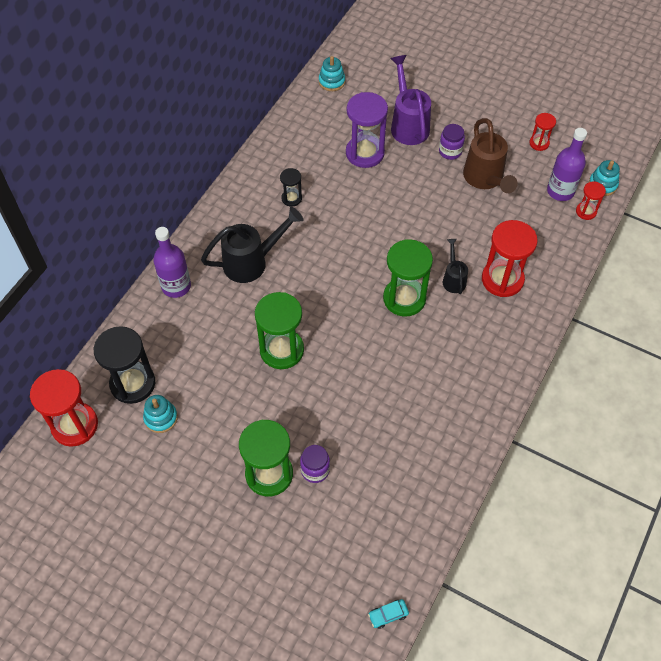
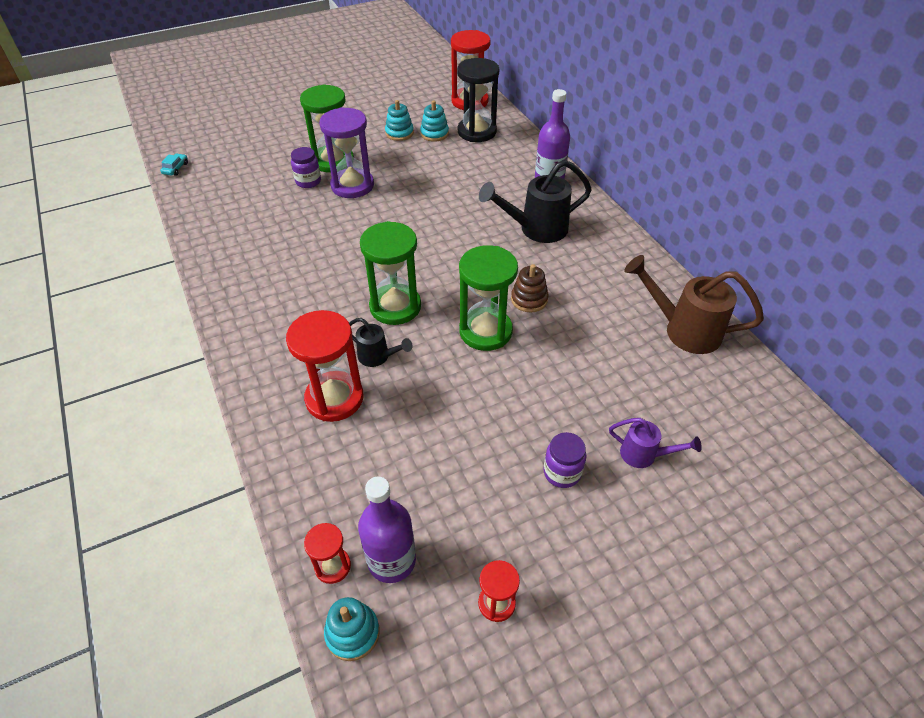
camera: 125 degrees right, 10 degrees down
(252, 262) = (536, 229): black watering can -> black watering can turned 60 degrees clockwise
(281, 350) = (426, 208): green hourglass -> green hourglass (485, 331)
(291, 198) = (595, 288): black hourglass -> none
(331, 82) = (779, 416): turquoise stacking toy -> turquoise stacking toy (399, 133)
(333, 228) = (529, 299): none -> brown stacking toy
(365, 153) = (620, 381): purple hourglass -> purple hourglass (352, 185)
(408, 124) = (644, 455): purple watering can -> purple watering can, size x0.55
(485, 179) = (484, 481): brown watering can -> brown watering can (683, 330)

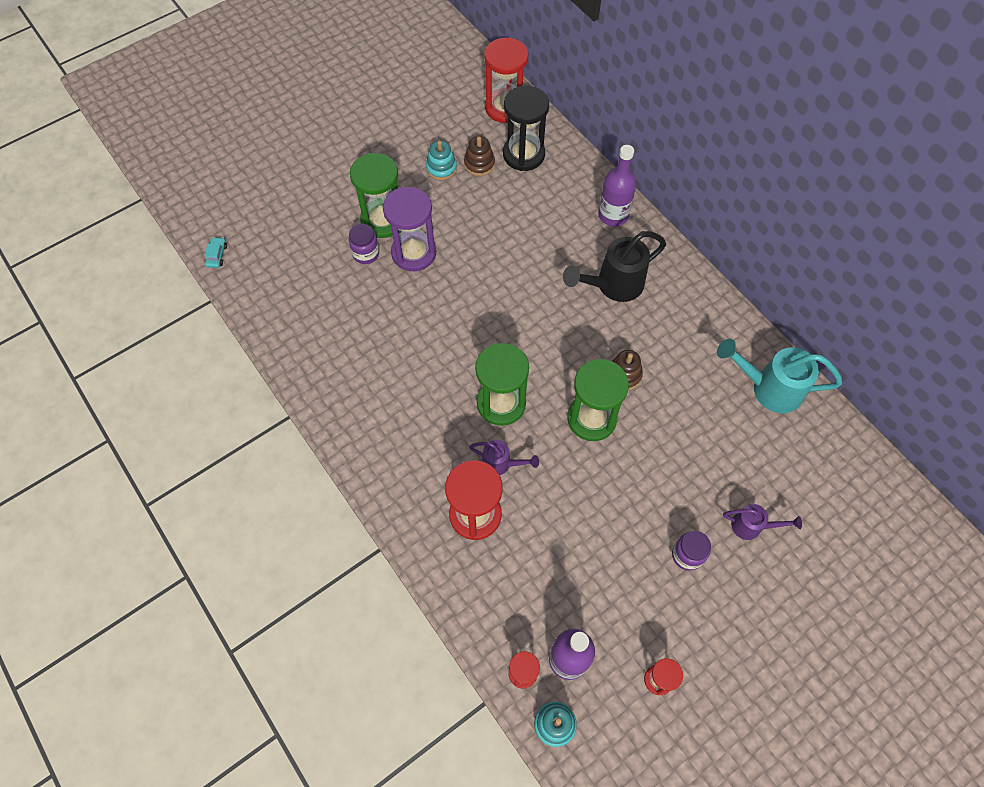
camera: 10 degrees left, 15 degrees up
(378, 357) = (501, 464): black watering can -> purple watering can
(434, 134) = (479, 164): turquoise stacking toy -> brown stacking toy
(683, 330) = (768, 388): brown watering can -> turquoise watering can

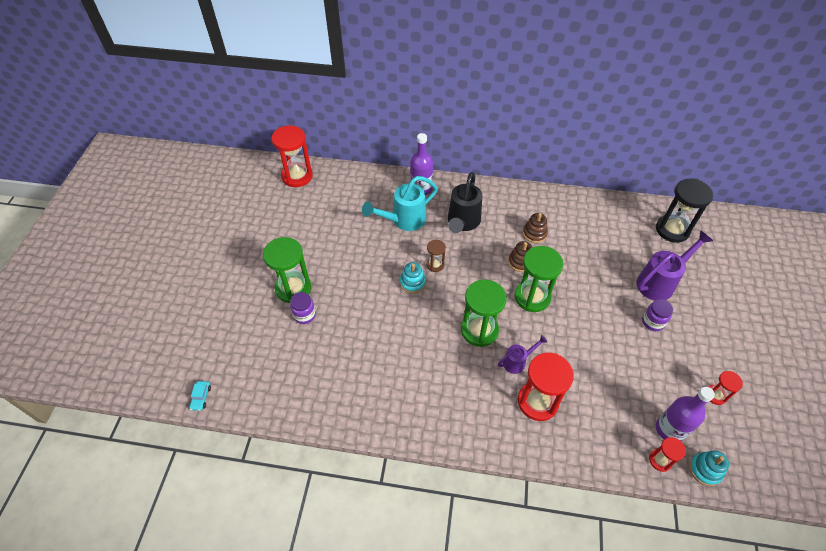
camera: 45 degrees left, 10 degrees down
(217, 255) = (201, 397): turquoise car -> turquoise car turned 135 degrees counterclockwise
(414, 253) = (334, 291): purple hourglass -> none
(441, 168) = (296, 233): turquoise stacking toy -> turquoise stacking toy (412, 283)
(479, 164) = (316, 215): brown stacking toy -> brown stacking toy (534, 233)
(523, 154) = (336, 193): black hourglass -> black hourglass (672, 230)
(534, 305) = (435, 265): none -> brown hourglass
(752, 526) = (660, 282): purple watering can -> purple watering can, size x1.81
(768, 388) = (589, 213): turquoise watering can -> turquoise watering can (403, 220)

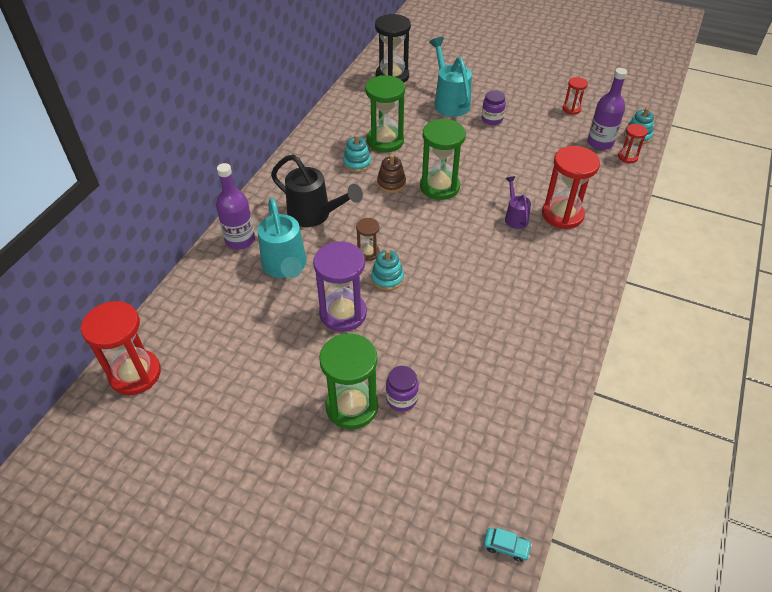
camera: 75 degrees left, 5 degrees down
(371, 264) = (343, 313): none -> purple hourglass
(479, 330) = (470, 236): green hourglass -> green hourglass (385, 141)
(534, 233) = (357, 163): brown stacking toy -> turquoise stacking toy
(660, 282) = (449, 101): purple watering can -> turquoise watering can

